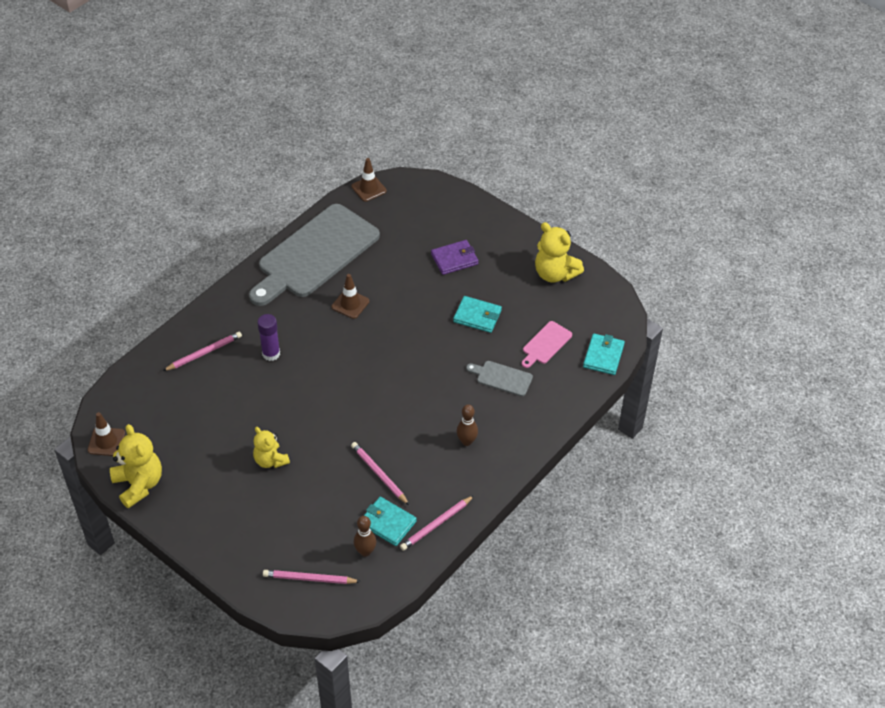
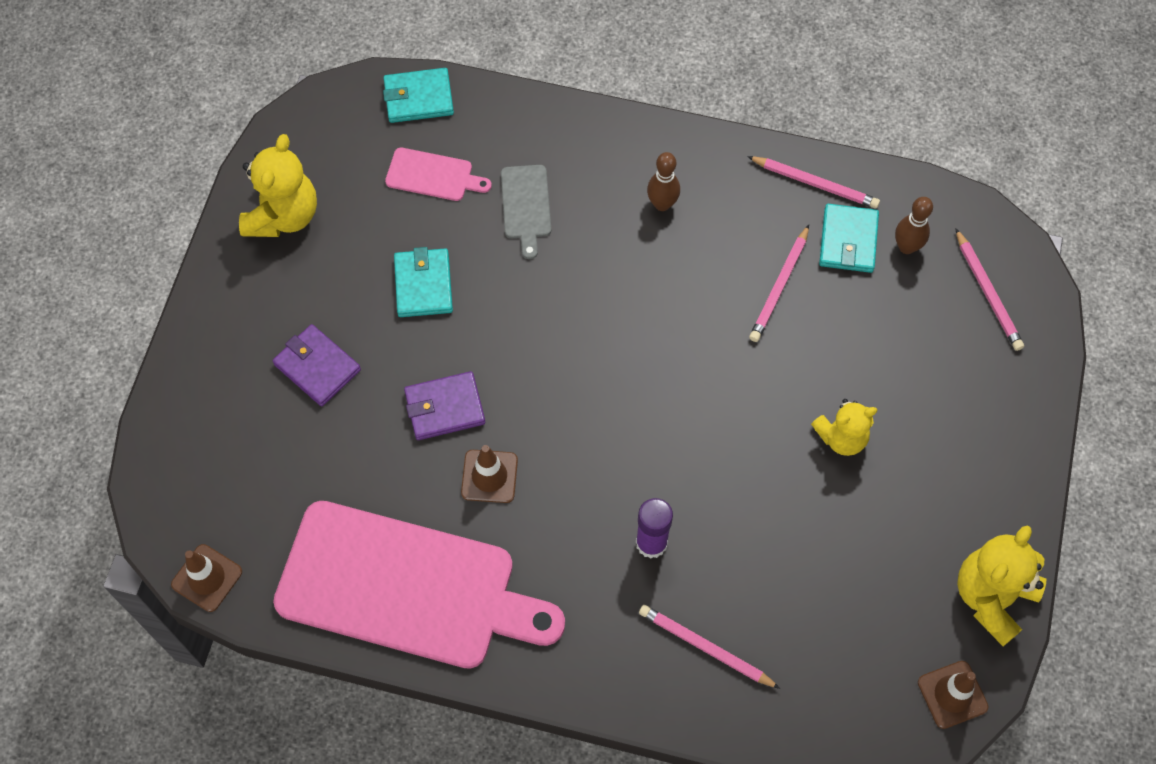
camera: 115 degrees left, 15 degrees up
(270, 460) = (841, 437): yellow teddy bear -> yellow teddy bear turned 45 degrees clockwise
(315, 254) = (407, 587): grey cutting board -> pink cutting board
(399, 300) = (445, 408): none -> purple wallet

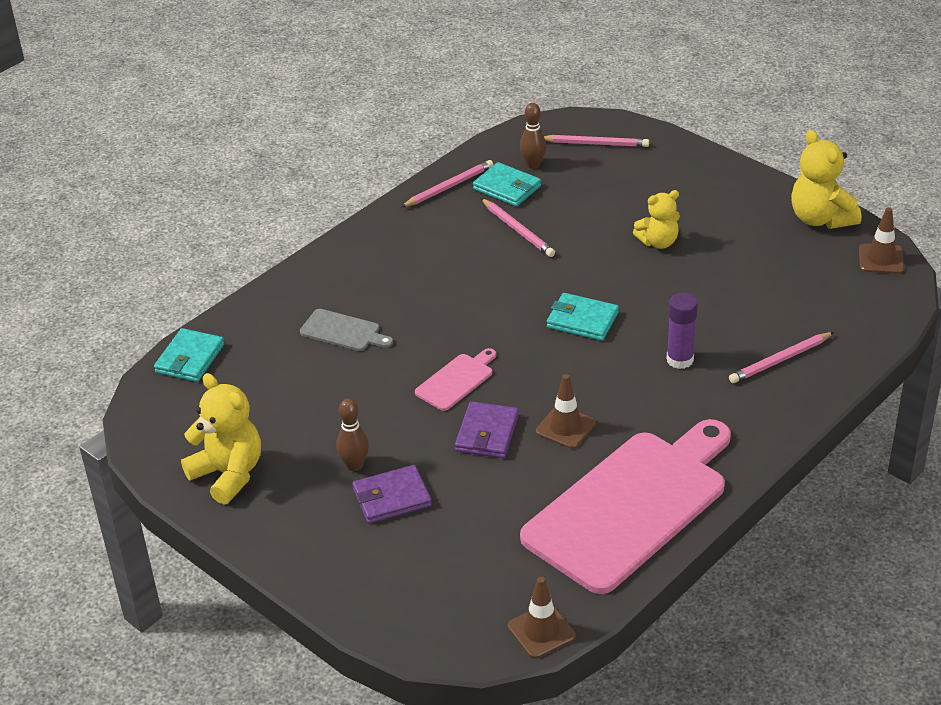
camera: 60 degrees left, 25 degrees down
(423, 285) = (366, 411): turquoise wallet -> turquoise wallet (582, 320)
(433, 175) = (270, 373): pink cutting board -> pink cutting board (456, 380)
(662, 204) = (403, 262): brown bowling pin -> brown bowling pin (354, 465)
(841, 437) = (658, 242): yellow teddy bear -> yellow teddy bear turned 60 degrees clockwise

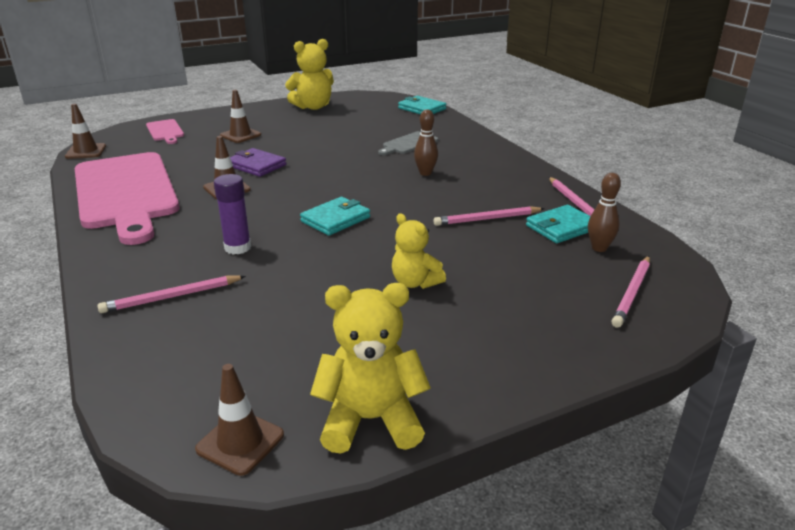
camera: 110 degrees right, 10 degrees down
(354, 465) = (280, 131): brown bowling pin -> brown bowling pin (425, 173)
(392, 498) = (240, 135): purple wallet -> brown traffic cone
(456, 380) = (319, 166): pink cutting board -> pink cutting board (165, 131)
(658, 242) = (415, 282): yellow teddy bear -> yellow teddy bear turned 45 degrees counterclockwise
(780, 360) = (172, 297): pink pencil -> pink pencil turned 105 degrees counterclockwise

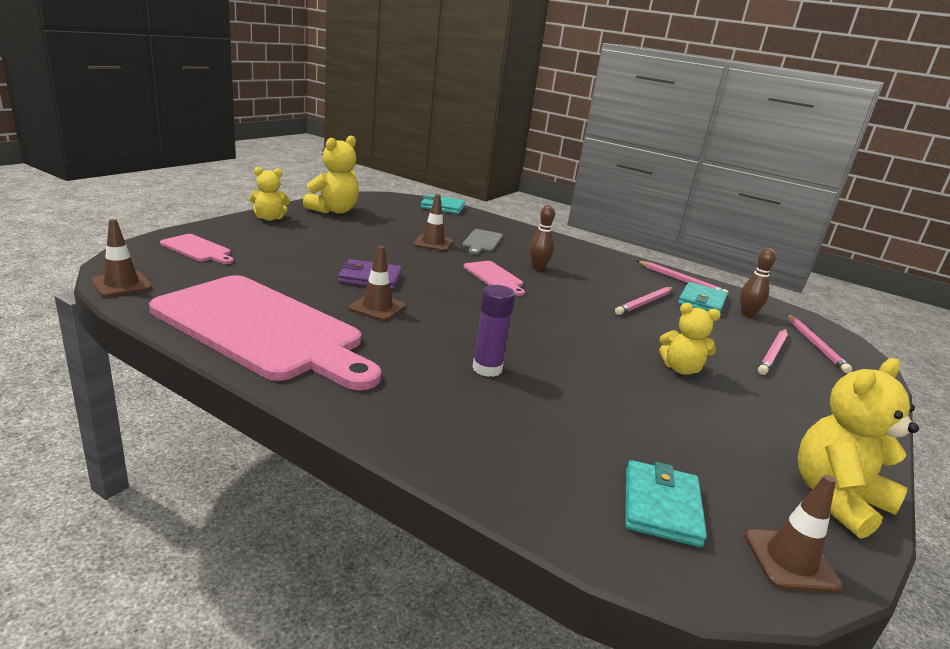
camera: 35 degrees left, 5 degrees down
(172, 297) = (505, 437): pink pencil -> pink pencil (773, 353)
(240, 135) = (300, 247): brown traffic cone -> brown traffic cone (433, 243)
(251, 110) = (269, 218): none -> yellow teddy bear
(335, 219) = (531, 323): turquoise wallet -> turquoise wallet (661, 506)
(367, 176) = (494, 277): none -> pink cutting board

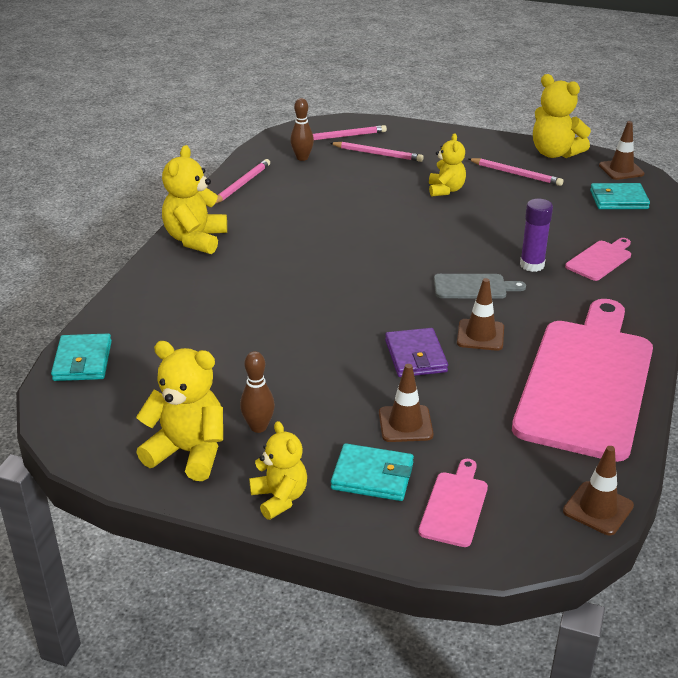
camera: 100 degrees left, 10 degrees up
(433, 243) = (261, 339): brown traffic cone -> brown traffic cone (405, 424)
(482, 242) = (222, 306): grey cutting board -> grey cutting board (473, 287)
(494, 277) = (335, 284): pink cutting board -> pink cutting board (600, 259)
(538, 268) = (282, 262): brown bowling pin -> brown bowling pin (258, 427)
(582, 251) = (195, 239): none -> yellow teddy bear
(645, 303) = (324, 203): pink pencil -> pink pencil (516, 174)
(702, 302) = (292, 176): turquoise wallet -> turquoise wallet (372, 476)

